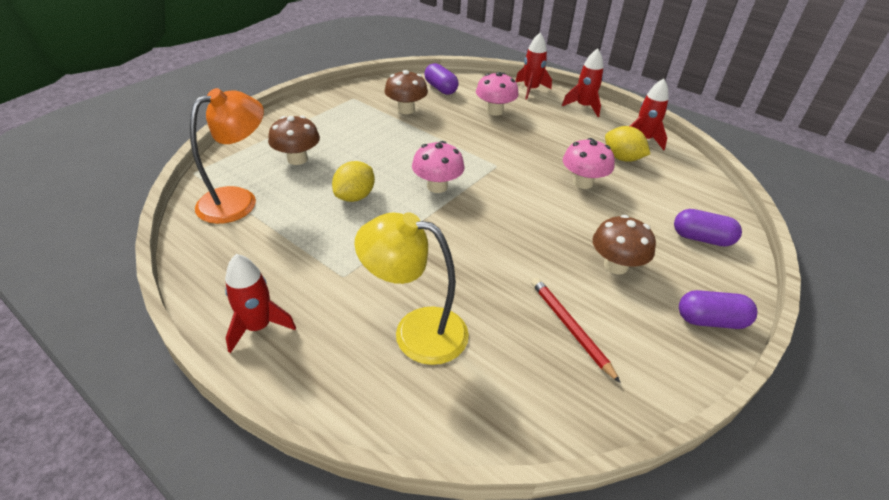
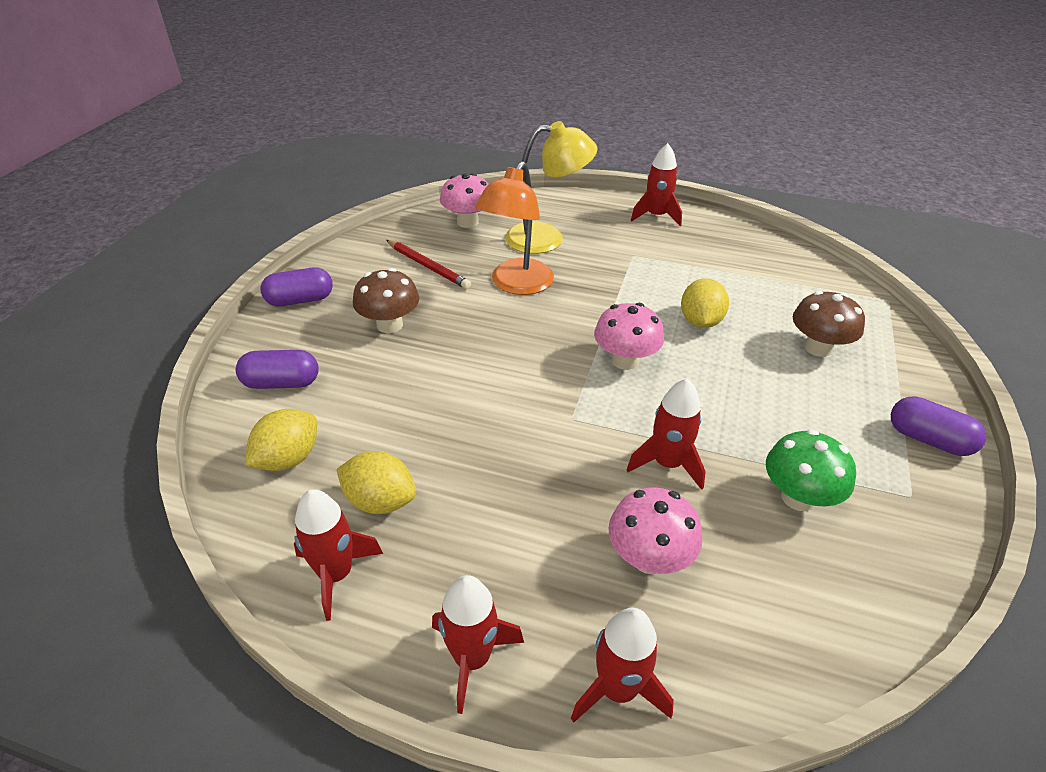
camera: 160 degrees right, 0 degrees up
(238, 200) = (801, 286): orange lamp -> orange lamp (516, 285)
(406, 110) = (798, 497): brown mushroom -> green mushroom
(440, 88) = (805, 600): purple capsule -> purple capsule (928, 439)
(458, 134) = (667, 464): none -> red rocket
(583, 182) = (440, 425): pink mushroom -> pink mushroom (467, 222)
(681, 190) = (288, 459): none -> yellow lemon

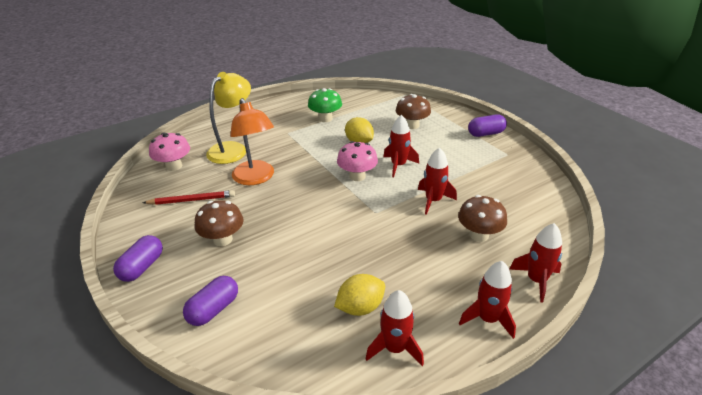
camera: 50 degrees left, 5 degrees down
(288, 459) = (286, 333): yellow lemon -> none
(649, 558) = (479, 235): pink mushroom -> brown mushroom
(656, 216) = (268, 110): red rocket -> red rocket (398, 165)
(798, 497) = (484, 179): green mushroom -> green mushroom (325, 118)

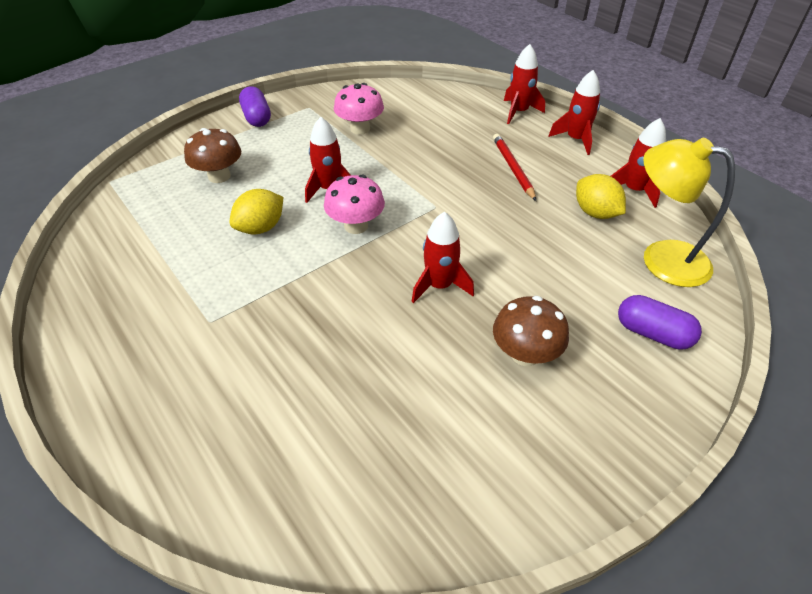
camera: 95 degrees left, 10 degrees up
(142, 267) = (615, 446): purple capsule -> none
(174, 166) = (318, 497): pink mushroom -> pink mushroom (360, 129)
(192, 200) = (434, 425): red pencil -> red pencil (513, 168)
(233, 149) = (258, 400): yellow lamp -> yellow lamp (661, 258)
(256, 178) = (363, 343): orange lamp -> none
(325, 118) = (168, 273): green mushroom -> none
(433, 200) = (407, 163): red rocket -> red rocket (439, 286)
(479, 235) = (463, 136): brown mushroom -> none

